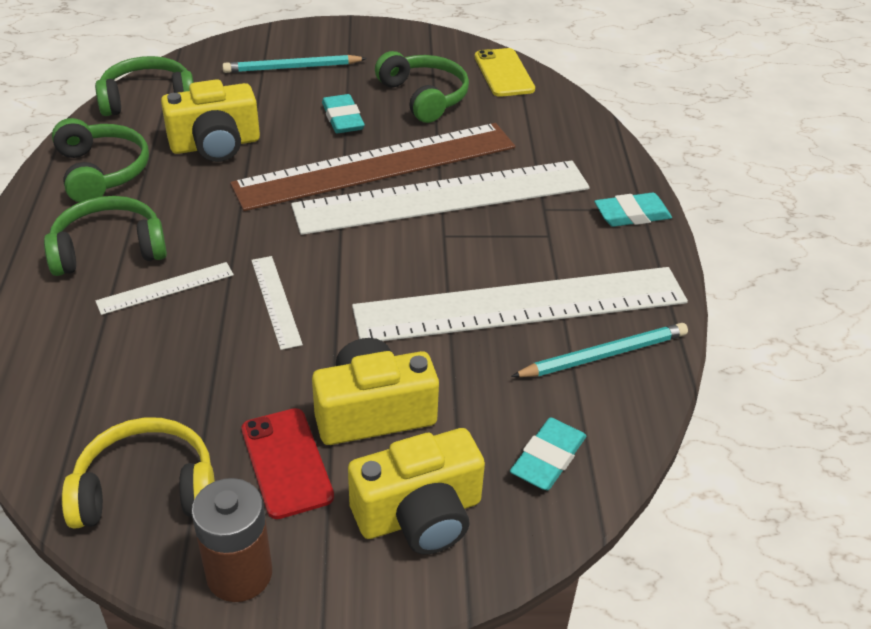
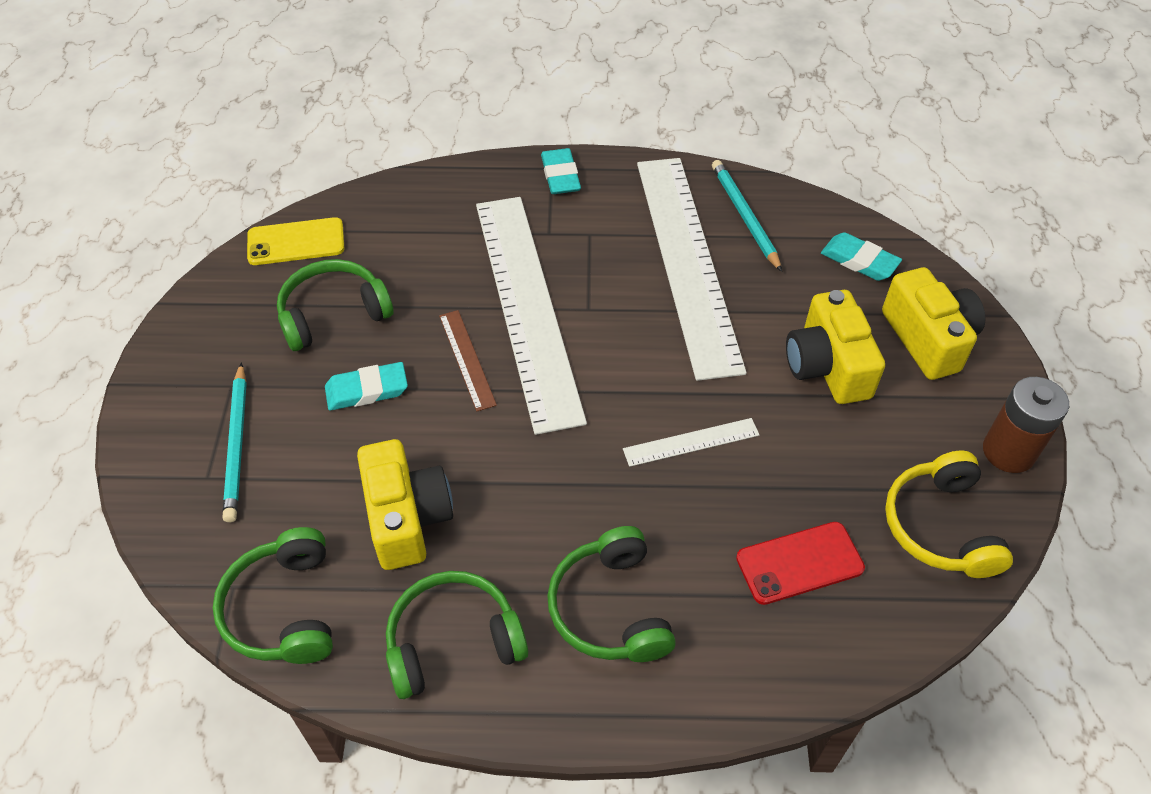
camera: 85 degrees left, 10 degrees up
(165, 288) = (675, 542): white ruler -> none
(286, 462) = (893, 425): red phone -> red phone (799, 563)
(377, 166) = (467, 359): brown ruler -> brown ruler, size x0.41

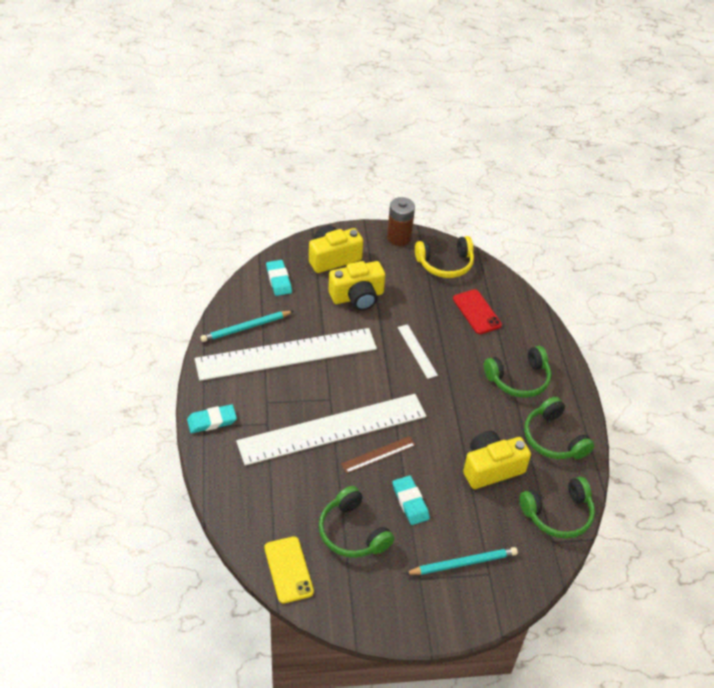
camera: 100 degrees left, 5 degrees down
(859, 260) = (278, 280): turquoise eraser -> turquoise eraser turned 45 degrees counterclockwise

